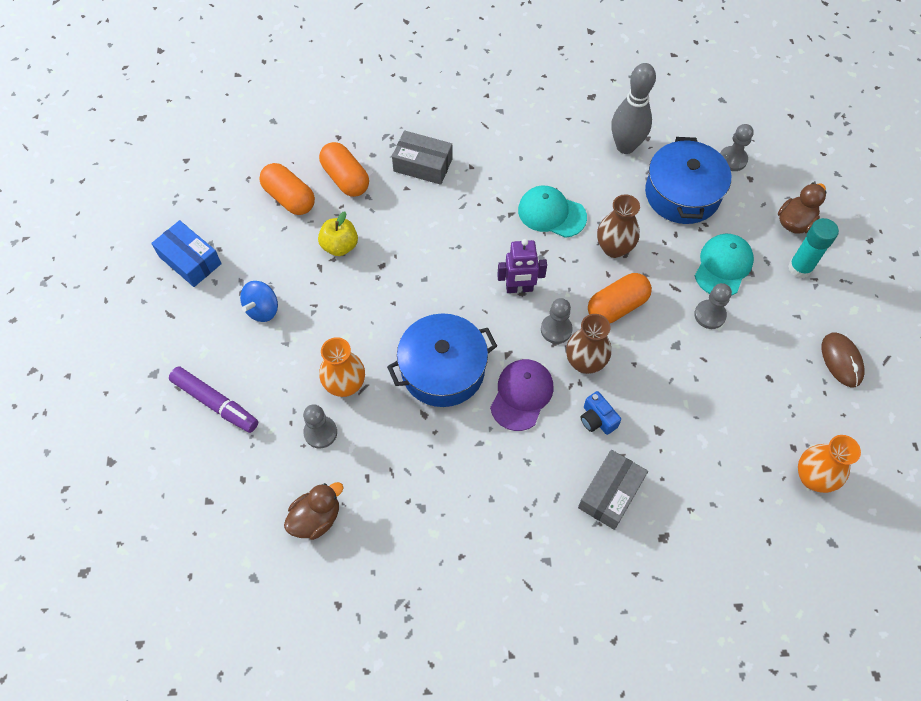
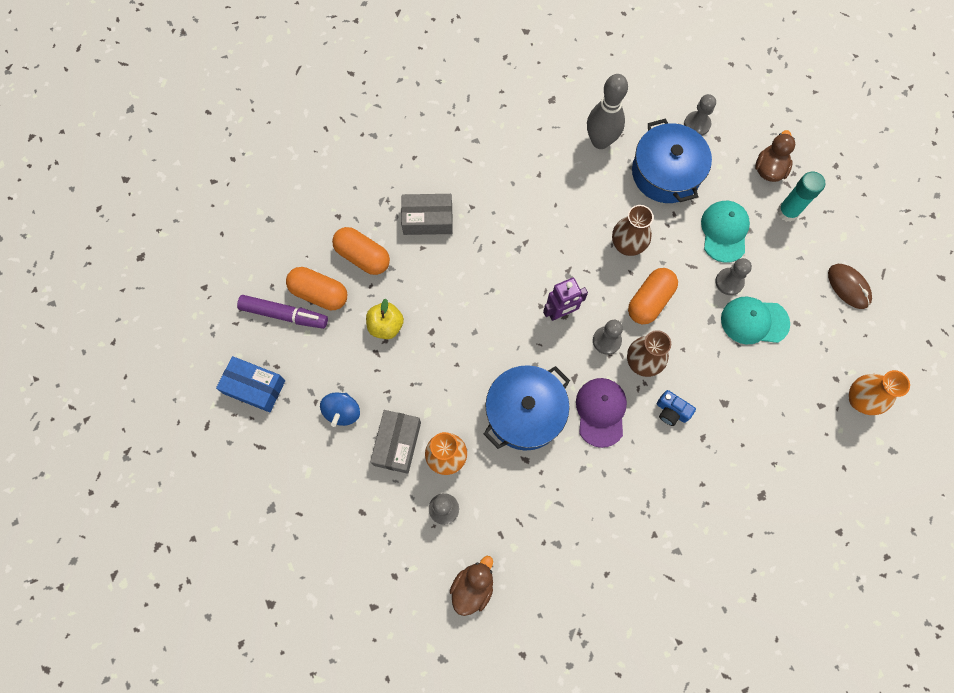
camera: 20 degrees left, 10 degrees up
(215, 403) = (339, 515): purple marker -> purple marker (284, 314)
(551, 213) = (561, 230): turquoise cap -> turquoise cap (754, 321)
(610, 493) = (706, 473): grey box -> grey box (397, 443)

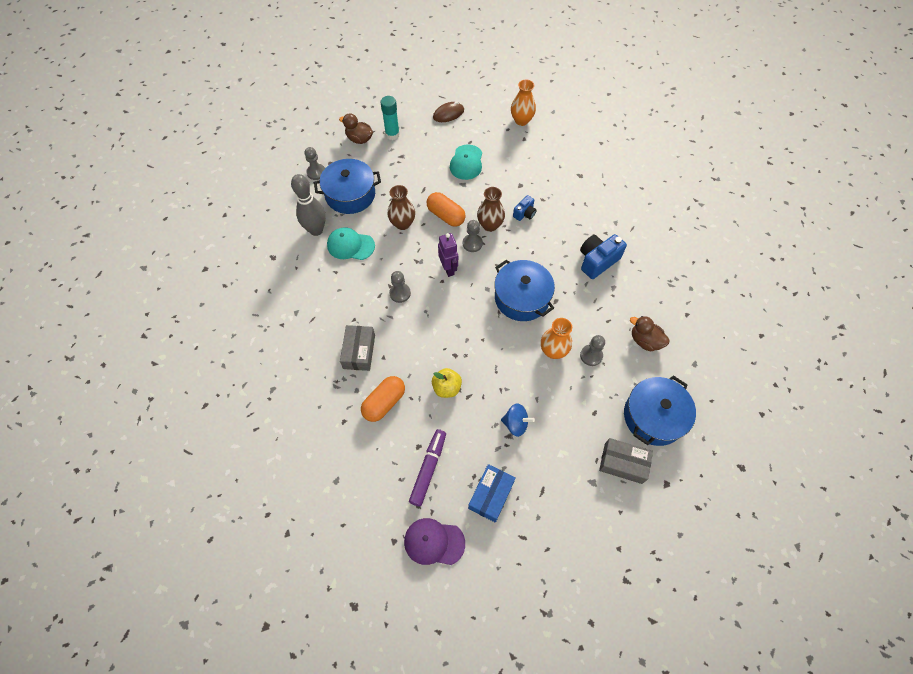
camera: 85 degrees left, 10 degrees down
(319, 293) = (413, 439): orange capsule -> none
(360, 592) = (653, 416): none -> blue pot
(397, 443) = (542, 385): grey box -> grey box (623, 463)
(600, 520) = (597, 261): none -> blue camera
(601, 412) = (523, 252): purple cap -> purple cap (434, 542)
(724, 231) = (401, 169): turquoise cap -> turquoise cap (350, 245)
(729, 282) = (437, 171): grey pawn -> grey pawn (400, 293)

